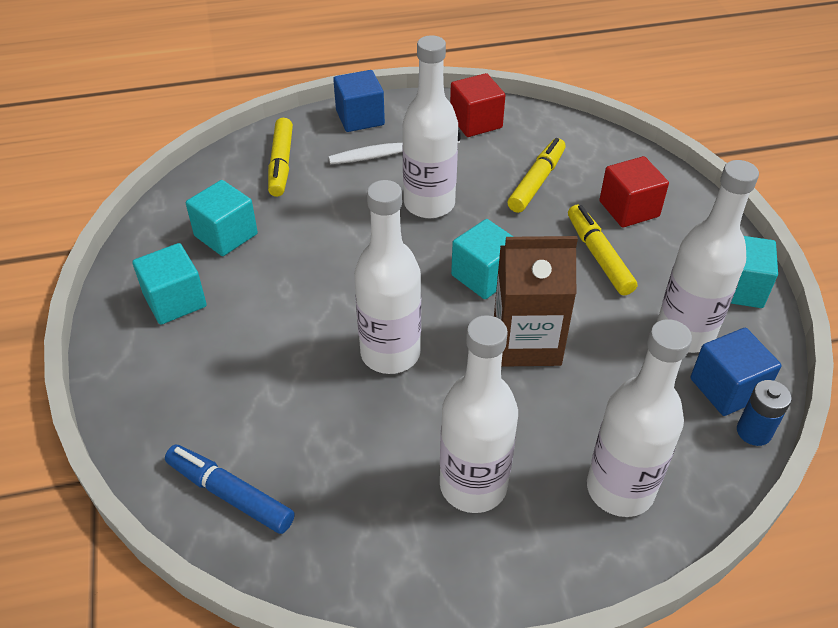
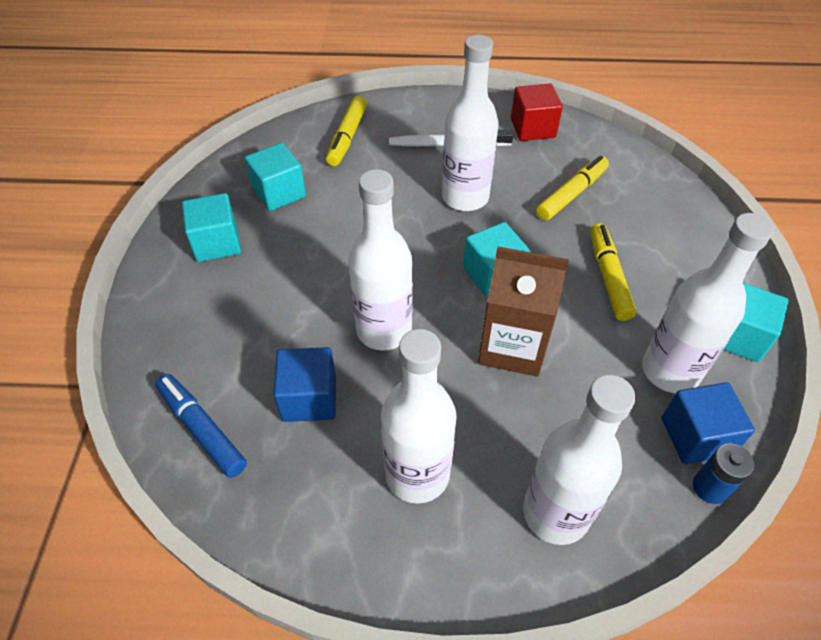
camera: 15 degrees right, 5 degrees up
(360, 118) = (429, 107): blue cube -> blue cube (309, 398)
(629, 209) = (652, 236): red cube -> none

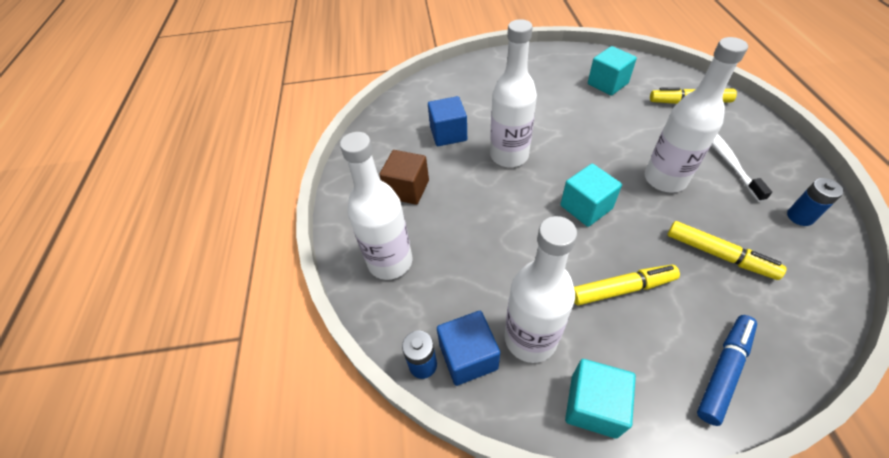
camera: 85 degrees right, 0 degrees up
(202, 429) = (420, 100): blue marker -> blue marker (723, 370)
(217, 243) = (549, 71): turquoise cube -> none
(417, 474) = (407, 189): white bottle -> brown cube
(512, 346) = (519, 226): brown carton -> none
(532, 128) = (800, 217): red cube -> blue battery

